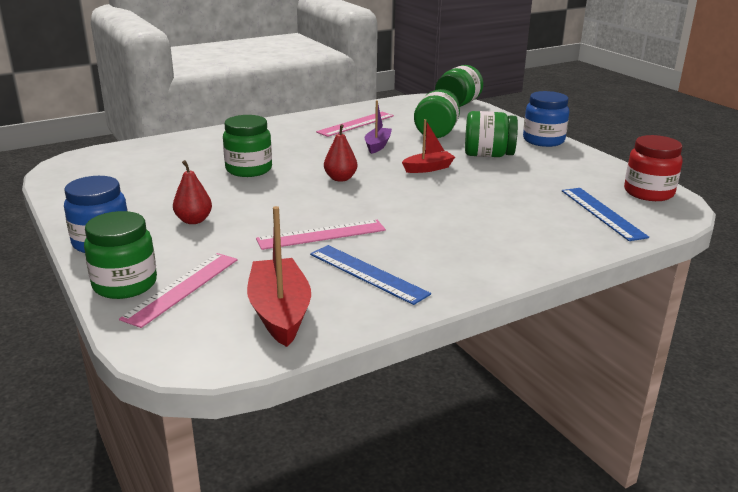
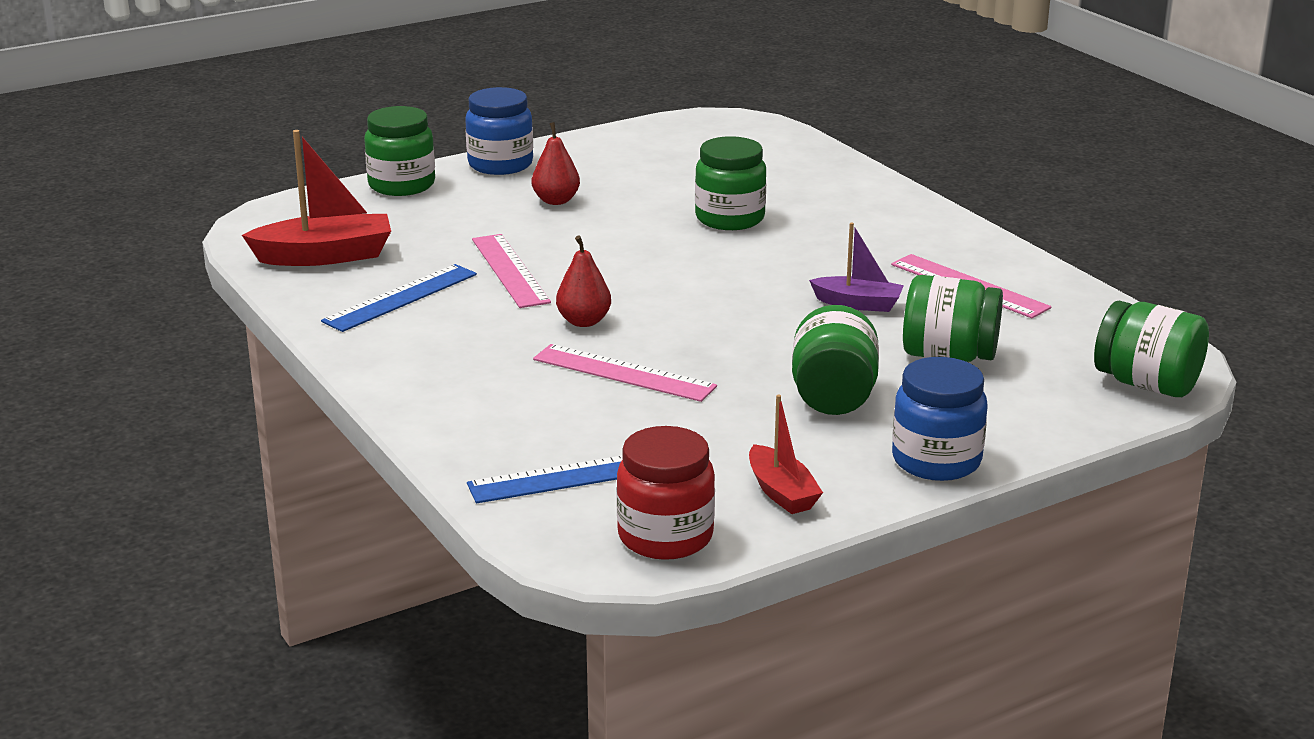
camera: 90 degrees right, 0 degrees up
(182, 288) = (388, 209): pink ruler -> pink ruler (624, 373)
(340, 178) = (702, 278): red pear -> red pear (584, 321)
(428, 168) = (756, 342): red boat -> red boat (781, 492)

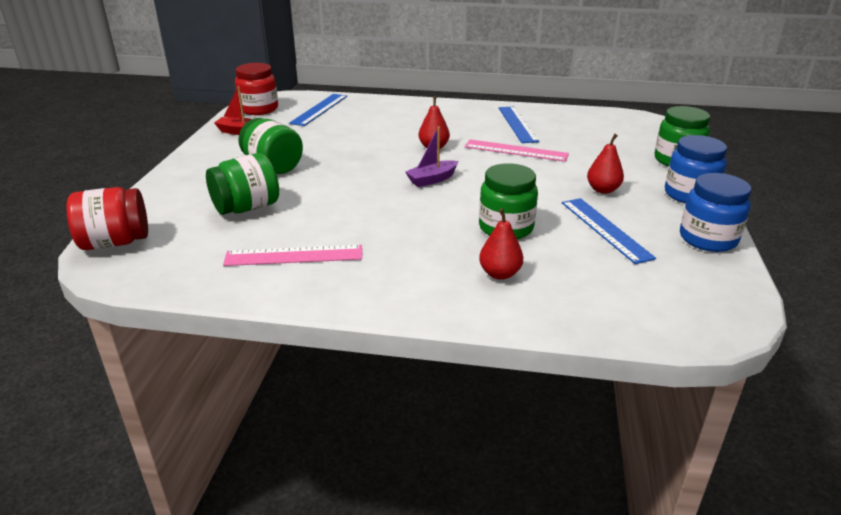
camera: 130 degrees right, 5 degrees up
(325, 256) = (588, 123): red boat -> none
(624, 373) = (373, 139): pink ruler -> none
(652, 181) = (605, 229): none -> blue ruler
(816, 198) = (500, 274): none -> red pear
(858, 304) = (337, 212): purple boat -> purple boat (432, 179)
(936, 461) = (192, 163): blue jar -> blue jar (708, 239)
(1147, 384) = (115, 242): green jar -> red jar

